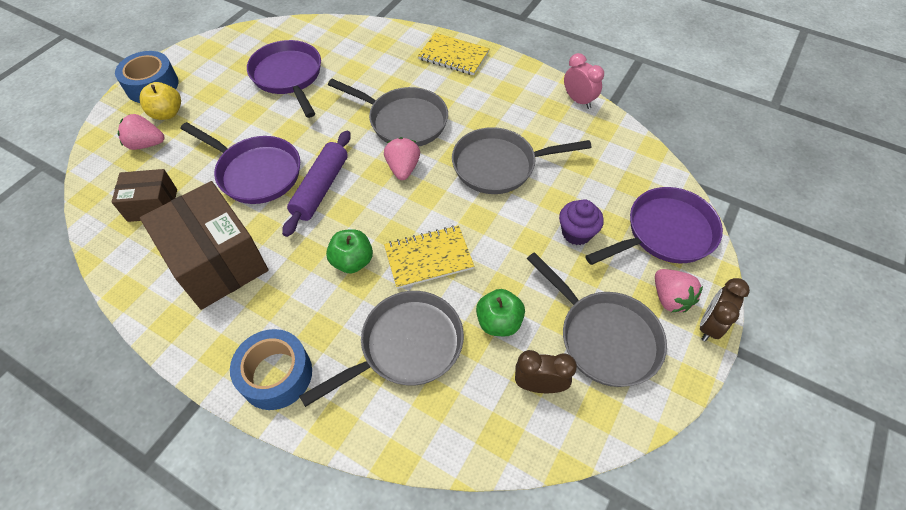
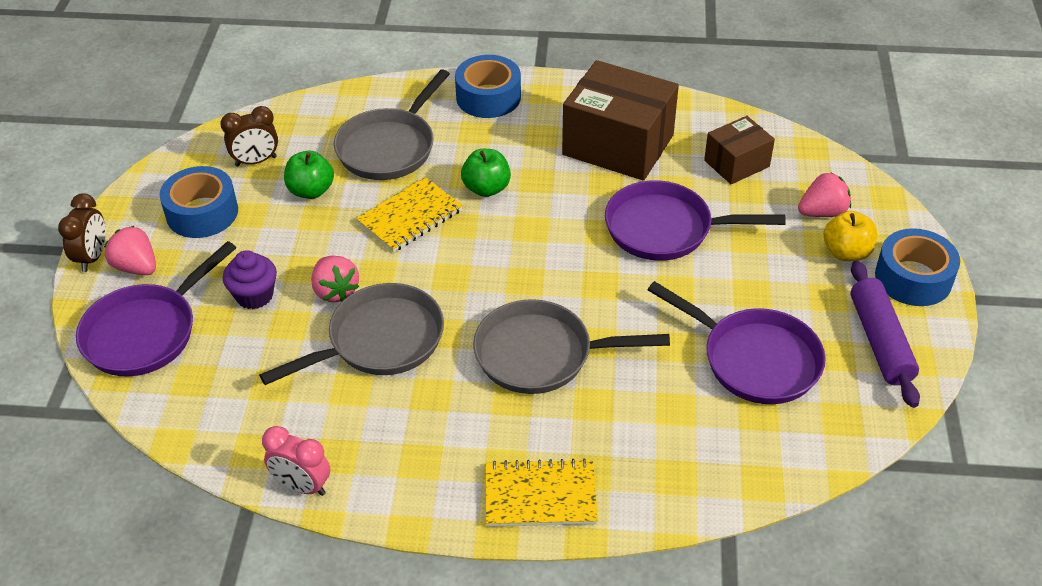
camera: 155 degrees right, 10 degrees down
(321, 188) = (577, 239): purple rolling pin -> purple rolling pin (880, 341)
(403, 168) = (498, 294): pink strawberry -> pink strawberry (335, 291)
(604, 337) = (202, 213): grey pan -> blue tape

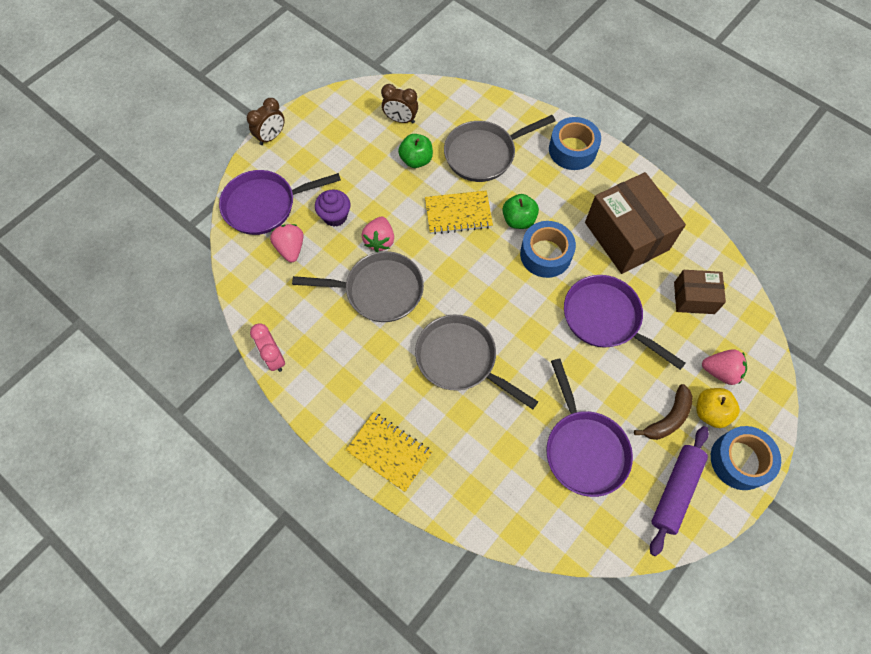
camera: 35 degrees right, 20 degrees up
(136, 267) = (288, 157): pink strawberry -> pink strawberry (290, 248)
(202, 213) = (347, 140): blue tape -> blue tape (545, 254)
(811, 282) = (668, 418): none -> brown banana

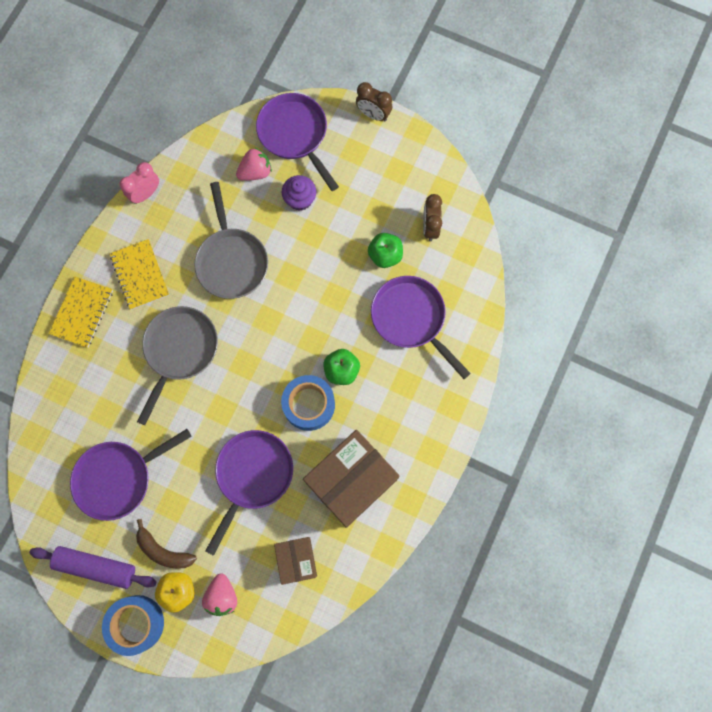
camera: 75 degrees right, 10 degrees up
(379, 240) = (284, 247): pink strawberry -> none
(458, 213) = (333, 311): yellow notebook -> yellow notebook (140, 275)
(483, 154) = (411, 319): grey pan -> purple pan
(572, 150) = (443, 407): blue tape -> none

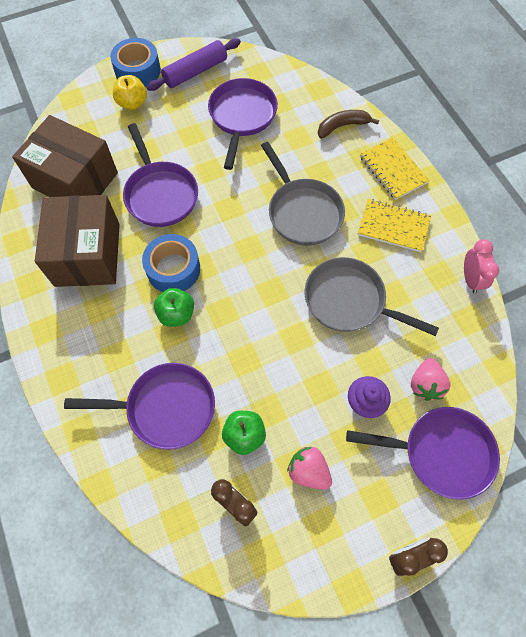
camera: 130 degrees right, 10 degrees down
(163, 550) = (166, 111): brown banana -> brown banana (342, 126)
(222, 596) = (102, 124): pink strawberry -> pink strawberry (308, 471)
(296, 560) = (75, 180): brown box -> brown box, size x1.81

